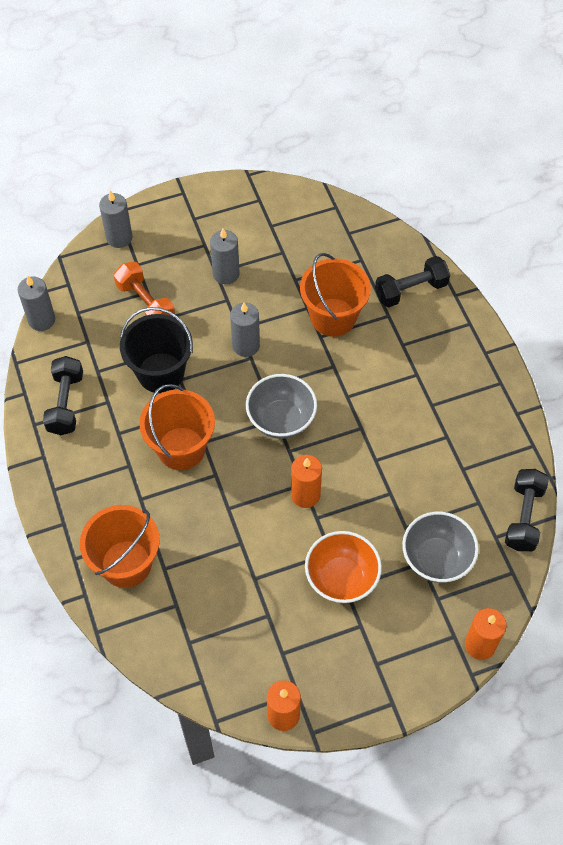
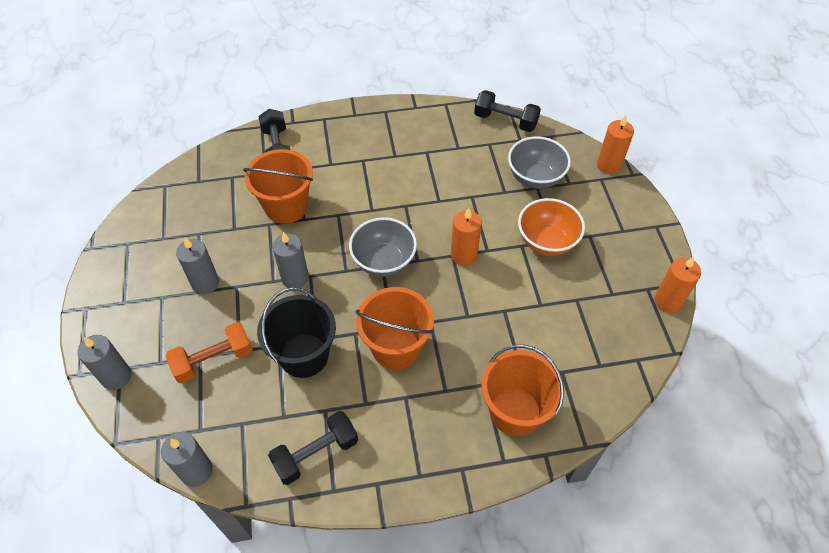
camera: 80 degrees left, 5 degrees down
(66, 403) = (316, 453): black dumbbell -> black dumbbell turned 45 degrees counterclockwise

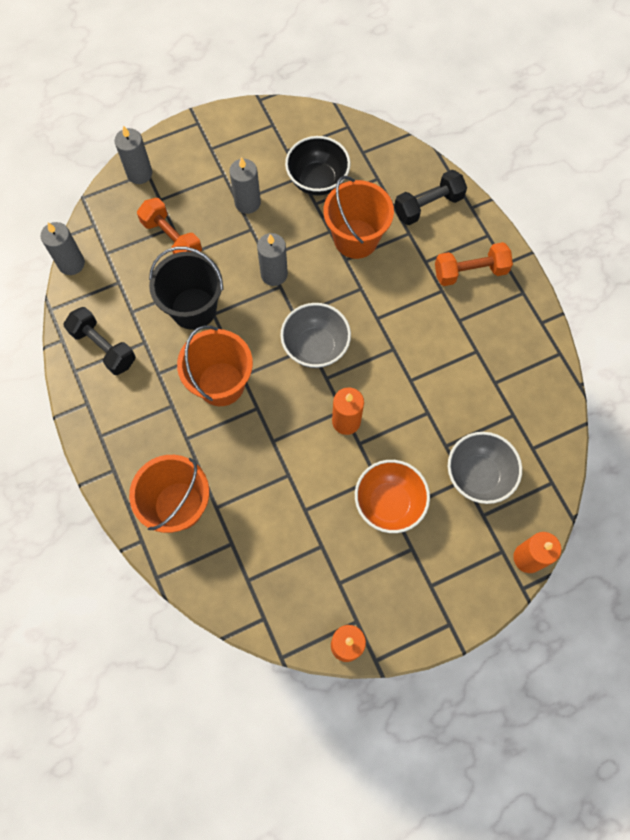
camera: 75 degrees right, 15 degrees up
(210, 221) = (317, 180): none -> black bowl
(353, 138) = (470, 272): none -> orange dumbbell
(505, 121) = (557, 426): black dumbbell -> none

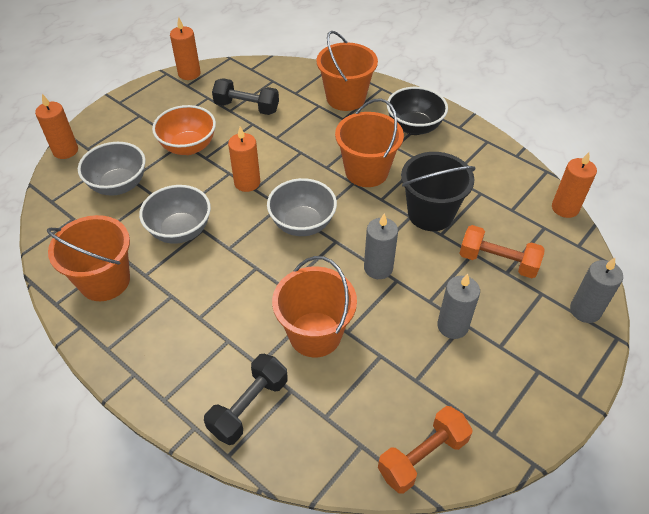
camera: 155 degrees right, 20 degrees down
(71, 263) = (565, 208): grey candle -> orange candle
(103, 347) = (480, 162): black dumbbell -> black dumbbell (247, 107)
(317, 180) = (394, 383): black bowl -> black bowl (414, 127)
(431, 387) = (180, 231): none -> grey bowl
(470, 272) = (173, 348): orange dumbbell -> orange dumbbell (422, 456)
(513, 359) = (105, 281): none -> orange bucket

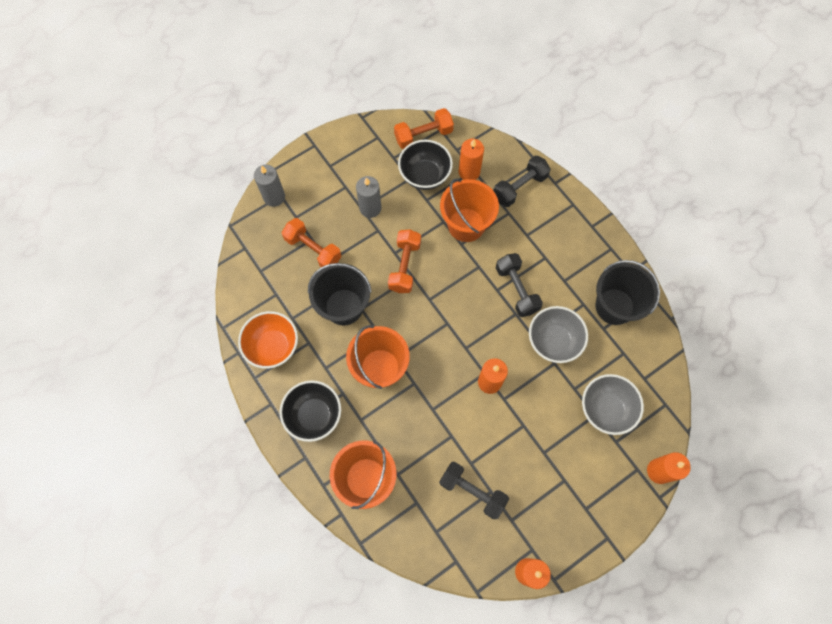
camera: 165 degrees left, 20 degrees up
(105, 281) = (614, 306): orange bucket -> black bucket
(188, 146) = (538, 445): orange bowl -> orange bowl (273, 346)
(232, 273) = (516, 289): none -> black dumbbell
(302, 224) = (451, 323): grey bowl -> none
(378, 268) = (405, 266): grey candle -> orange dumbbell
(396, 390) = (425, 175): none -> black bowl
(565, 208) = (232, 285): orange candle -> orange candle (469, 172)

